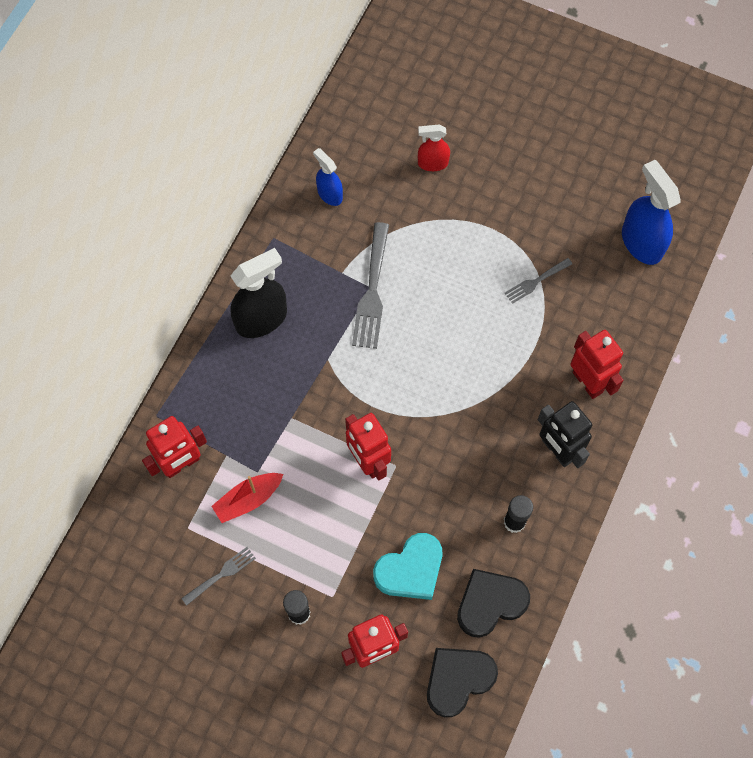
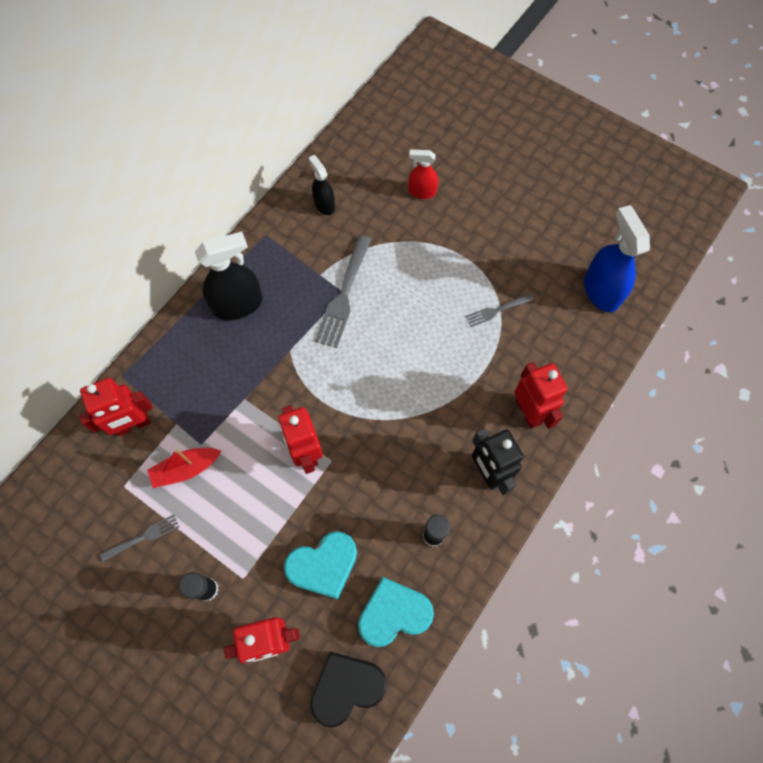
camera: 10 degrees right, 0 degrees up
(329, 194) = (324, 205): blue spray bottle -> black spray bottle
(490, 603) = (394, 613): black heart -> turquoise heart

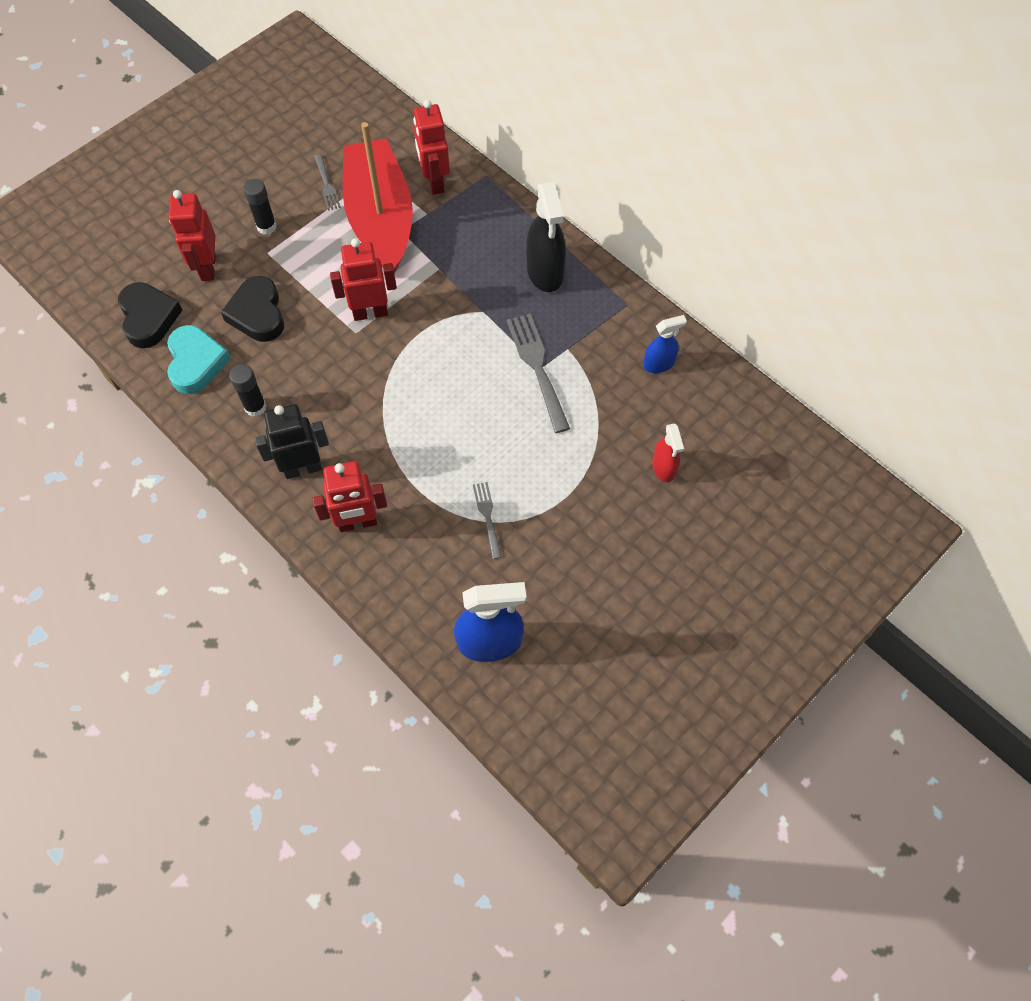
camera: 100 degrees right, 5 degrees down
(186, 469) = (380, 218): red boat -> red boat, size x2.35
(323, 565) = (258, 314): turquoise heart -> black heart
(324, 205) = (659, 364): black spray bottle -> blue spray bottle
(344, 295) = (537, 367): grey fork -> grey fork turned 45 degrees clockwise
(422, 192) = (664, 468): red spray bottle -> red spray bottle turned 150 degrees clockwise

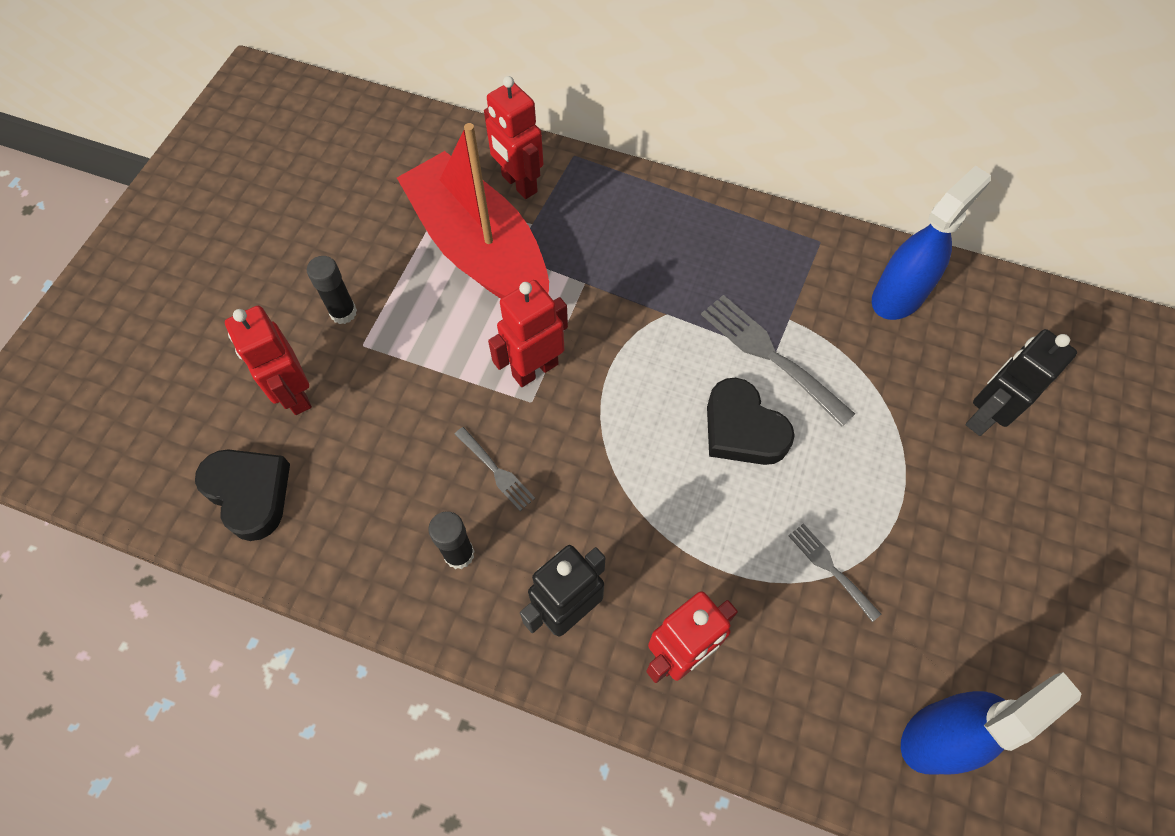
camera: 25 degrees left, 0 degrees up
(196, 363) = (347, 527): turquoise heart -> none
(258, 314) = (393, 428): black heart -> black heart (742, 429)
(327, 185) = (391, 234): grey fork -> grey fork (496, 471)
(545, 272) = (708, 240): black spray bottle -> none
(659, 364) = (898, 296): blue spray bottle -> blue spray bottle, size x1.72
(664, 468) = (984, 415): red spray bottle -> black robot

